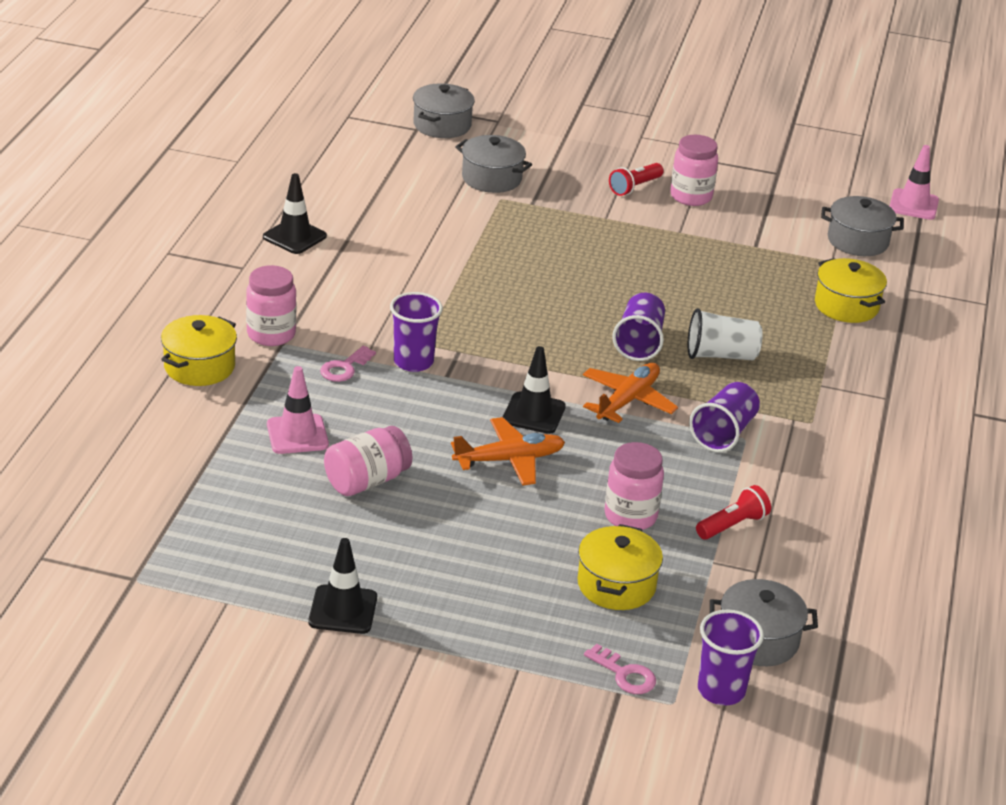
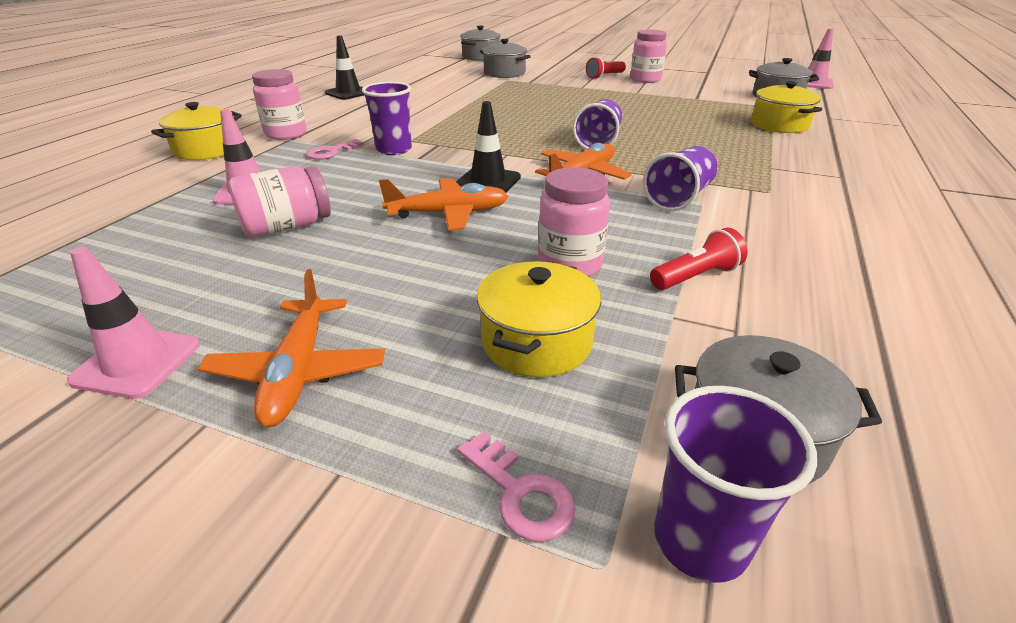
camera: 10 degrees right, 0 degrees up
(343, 610) = (137, 362): black traffic cone -> pink traffic cone
(459, 612) = (298, 371): none -> orange plane
(720, 355) = (672, 149): white cup -> none

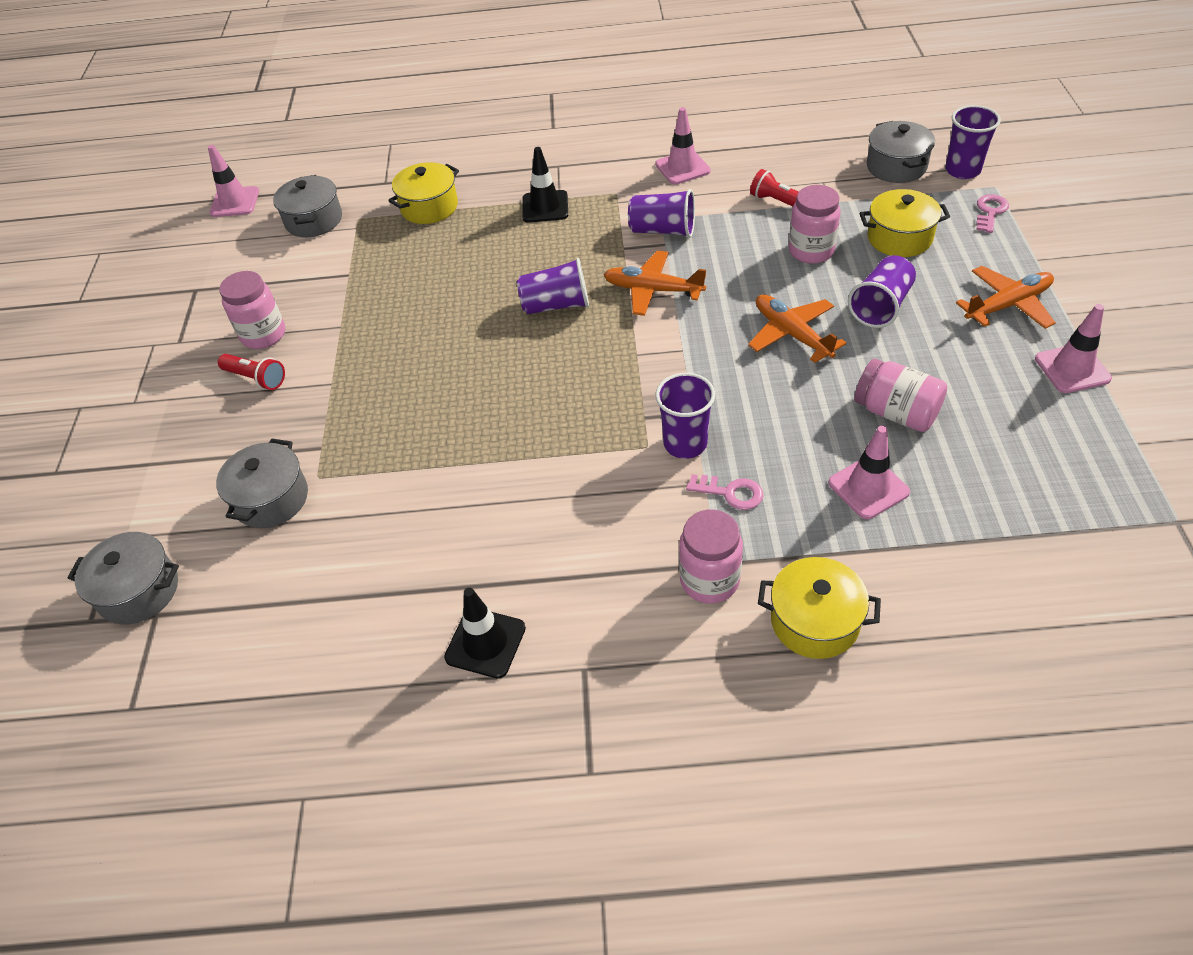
camera: 110 degrees left, 15 degrees up
(424, 272) = (881, 306): none -> purple cup
(488, 181) = (712, 339): black traffic cone -> black traffic cone (545, 207)
(817, 237) = (682, 168): none -> pink traffic cone

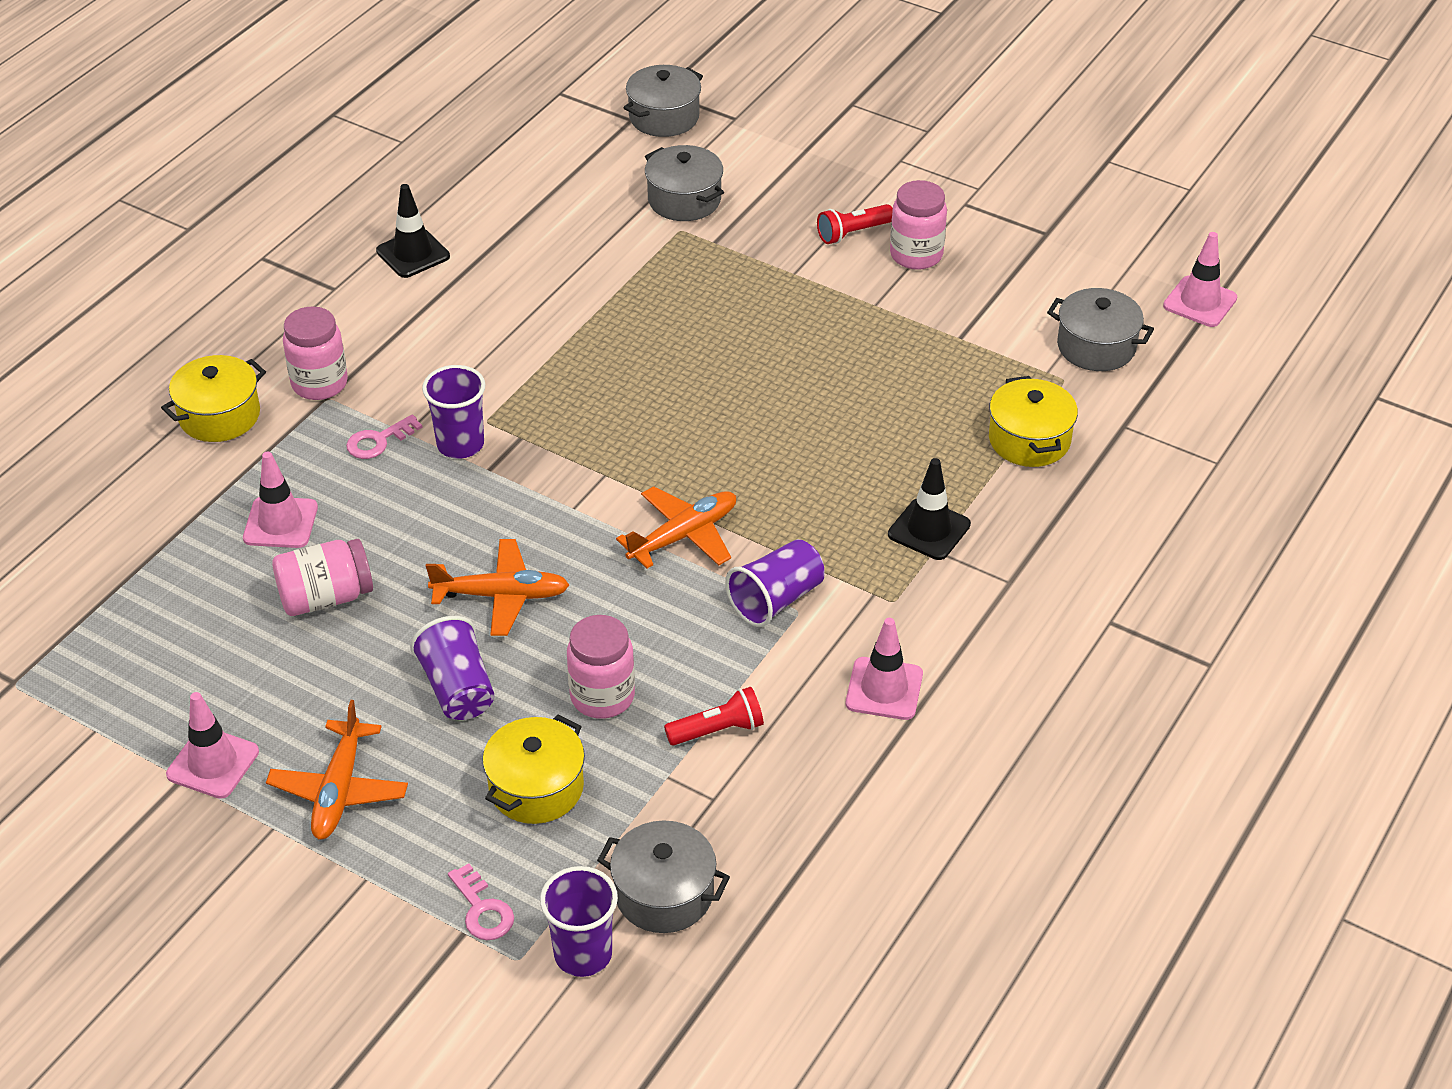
camera: 120 degrees right, 5 degrees down
(556, 305) = (740, 456): purple cup -> none

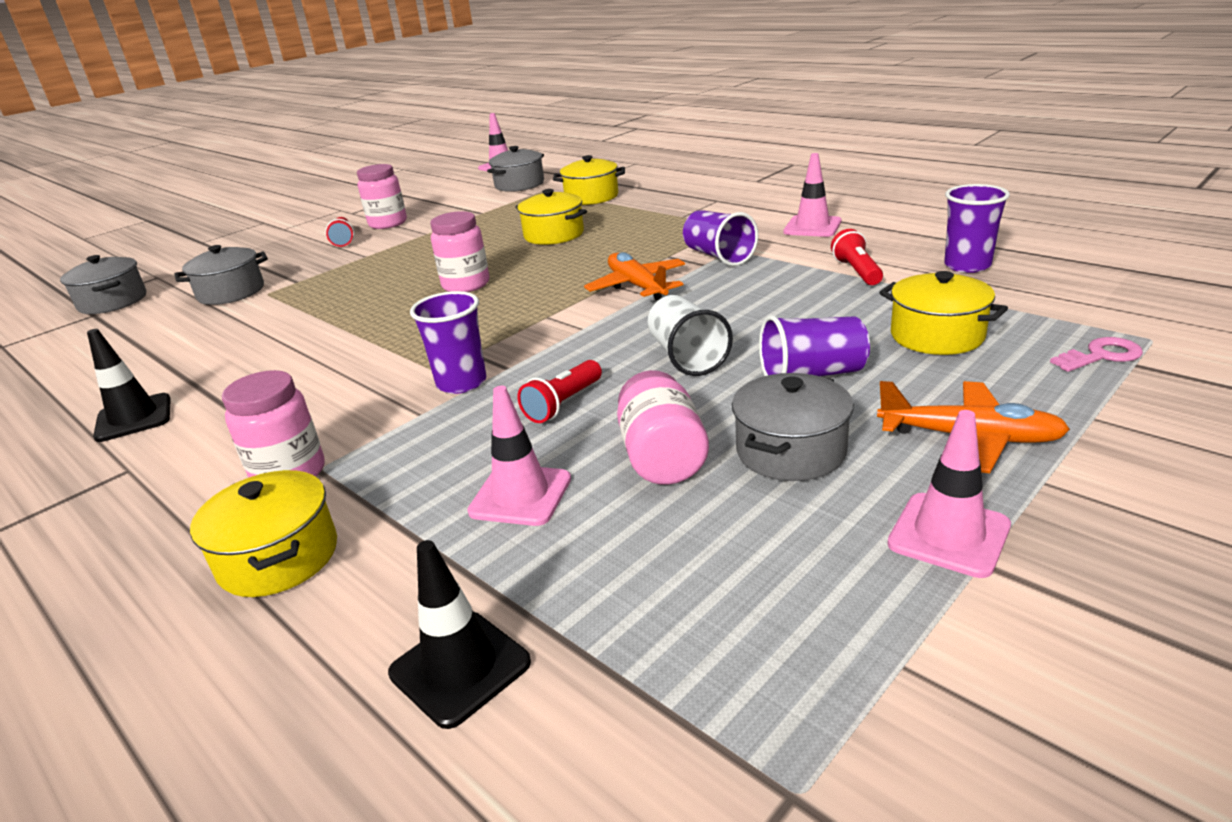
camera: 75 degrees left, 15 degrees down
(378, 441) = (421, 430): pink key -> none
(416, 522) = (563, 404): none -> red flashlight
(502, 596) = (687, 357): orange plane -> white cup
(583, 954) = (1126, 313): purple cup -> purple cup (967, 265)
(602, 696) = (821, 312): pink jar -> pink jar (466, 285)
(664, 894) = (1040, 286): grey pot -> grey pot (791, 451)
(863, 430) = (554, 235): none -> yellow pot
(929, 529) = (662, 218): black traffic cone -> black traffic cone (460, 668)

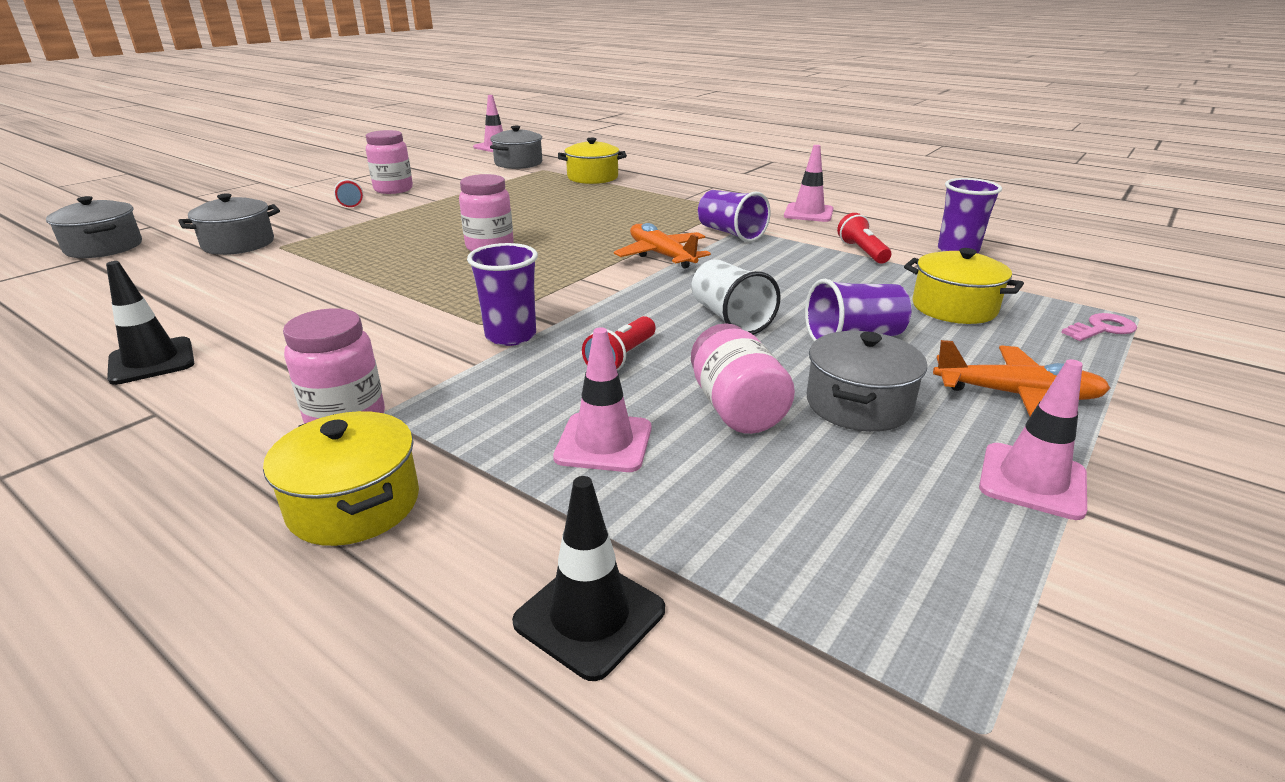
camera: 10 degrees left, 0 degrees up
(554, 235) = (565, 207): yellow pot -> none

